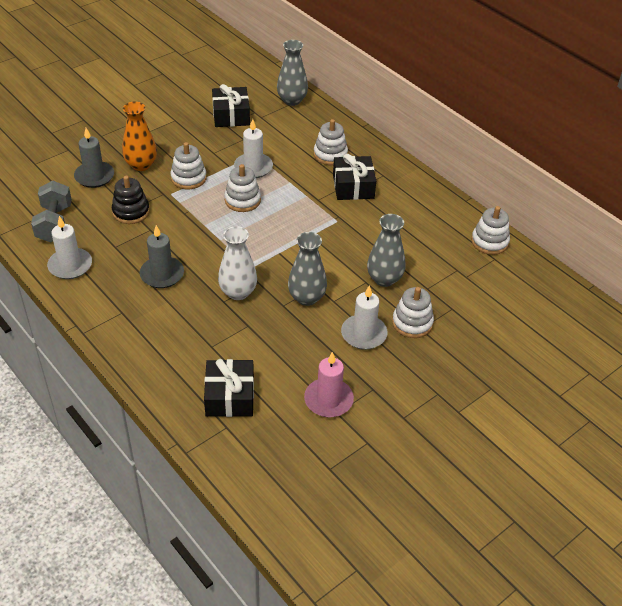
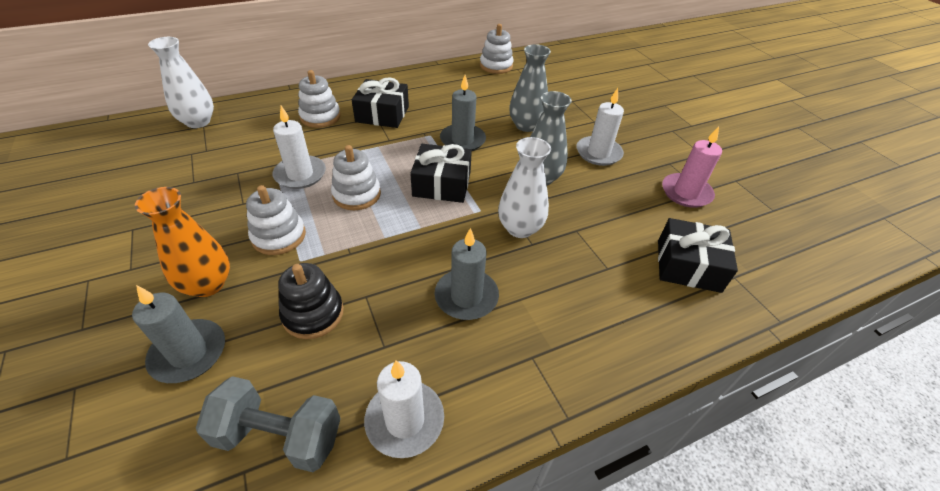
camera: 75 degrees left, 0 degrees up
(231, 115) = (178, 173): black gift -> black gift (442, 184)
(292, 100) = (198, 122): grey vase -> white vase
(339, 241) = (462, 140): none -> grey candle
(412, 323) = (587, 124): white stacking toy -> none

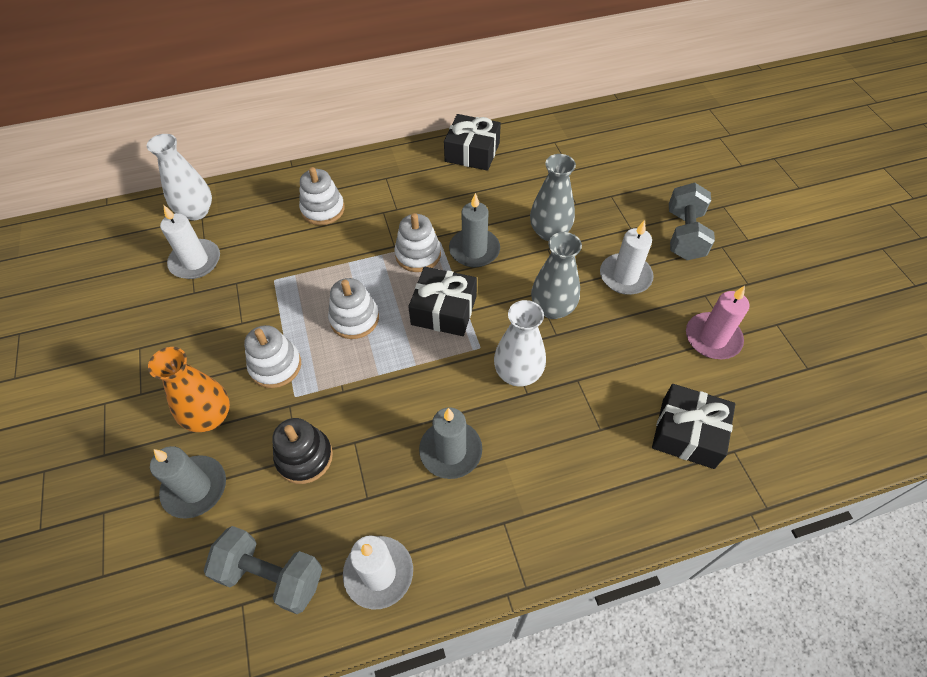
camera: 10 degrees right, 10 degrees up
(300, 174) = (299, 289): white candle -> white candle (195, 261)
(382, 114) = (390, 208): black gift -> black gift (472, 152)
(496, 66) = (530, 136): white stacking toy -> white stacking toy (418, 255)
(639, 124) = (684, 235): none -> grey dumbbell

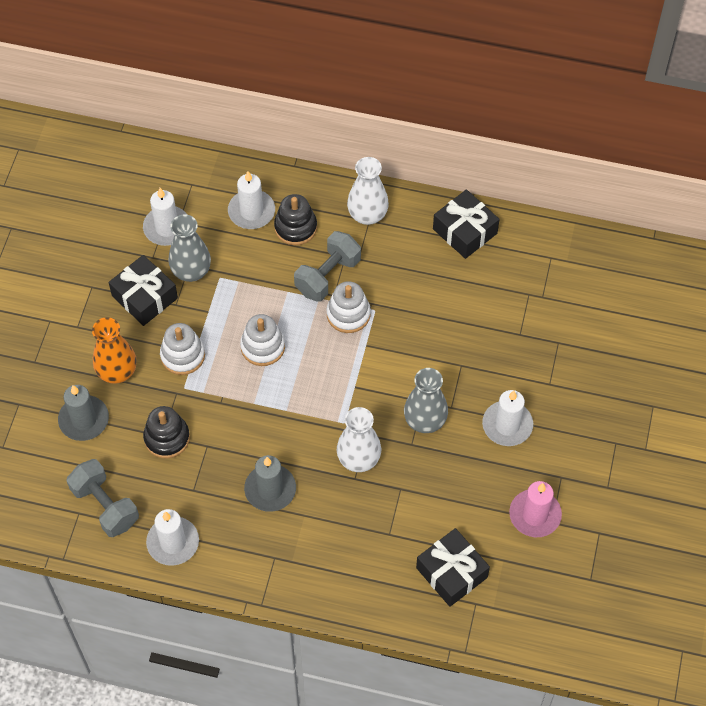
camera: 30 degrees right, 5 degrees up
(196, 211) = (190, 176): white vase -> white vase (367, 215)
(273, 214) = (251, 211): none -> white candle
(323, 209) = (295, 227): white stacking toy -> black stacking toy
(444, 310) = (337, 376): black gift -> black gift (144, 297)
(474, 250) = (398, 334): grey candle -> none
(549, 232) = (474, 350): grey vase -> grey vase (191, 271)
(684, 235) = (591, 415): grey dumbbell -> grey dumbbell (328, 276)

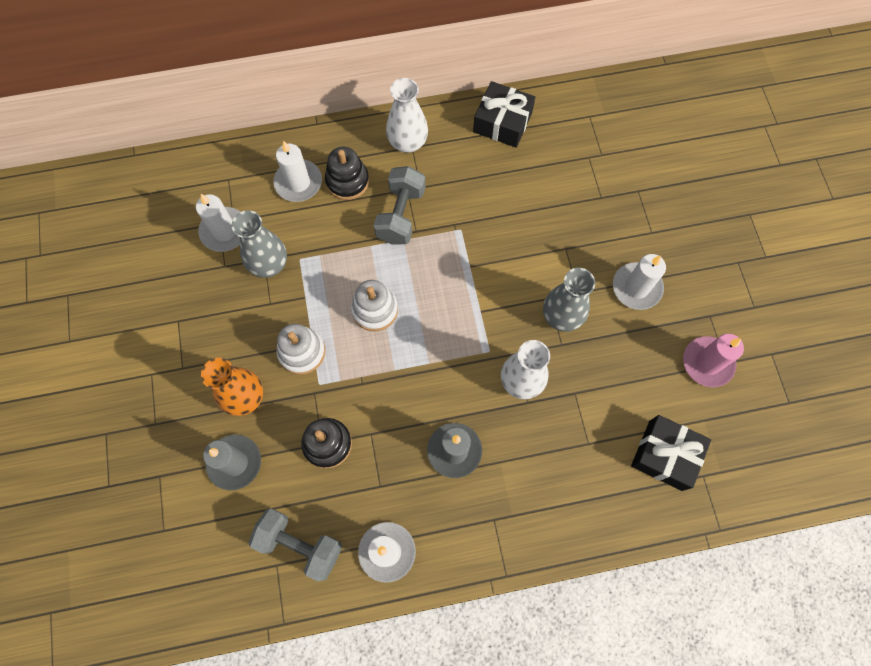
camera: 25 degrees left, 10 degrees up
(144, 297) = (236, 309): black gift -> none
(348, 314) = (438, 243): white stacking toy -> none

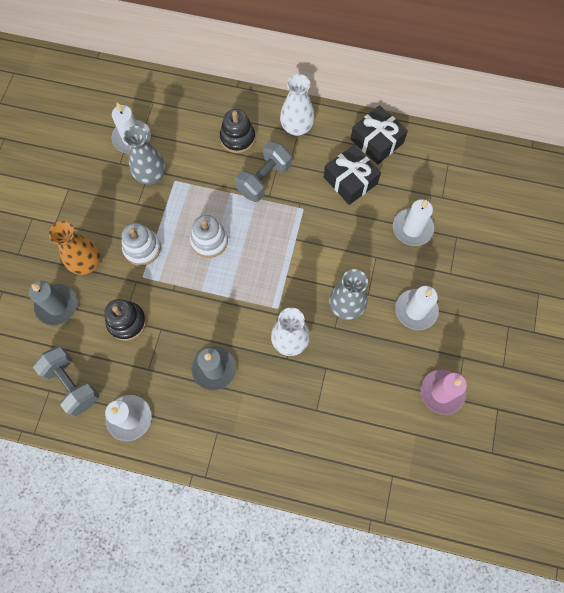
camera: 25 degrees right, 0 degrees up
(298, 182) = (201, 125): white candle -> white candle (412, 228)
(665, 455) = (371, 446): black gift -> black gift (350, 180)

